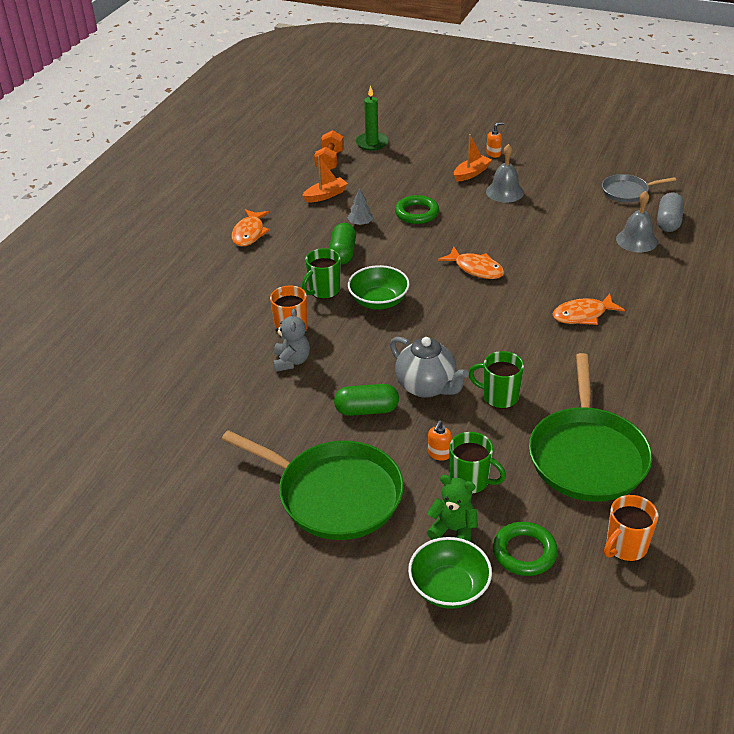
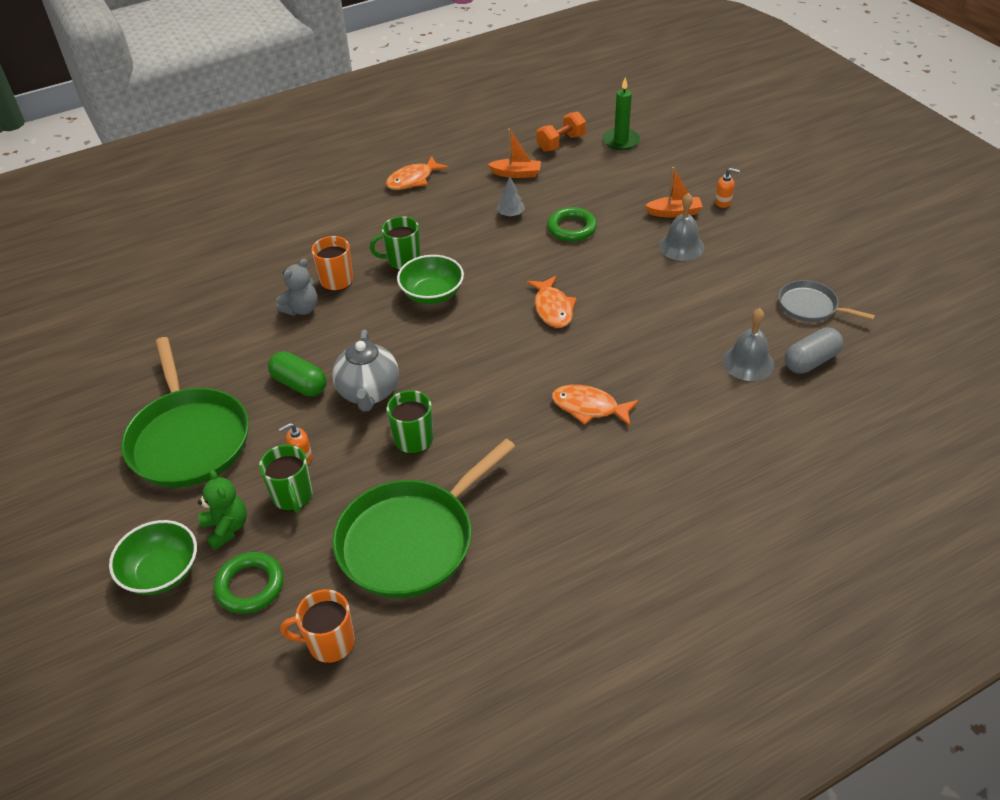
camera: 40 degrees right, 5 degrees up
(343, 253) = (461, 235): green capsule -> none

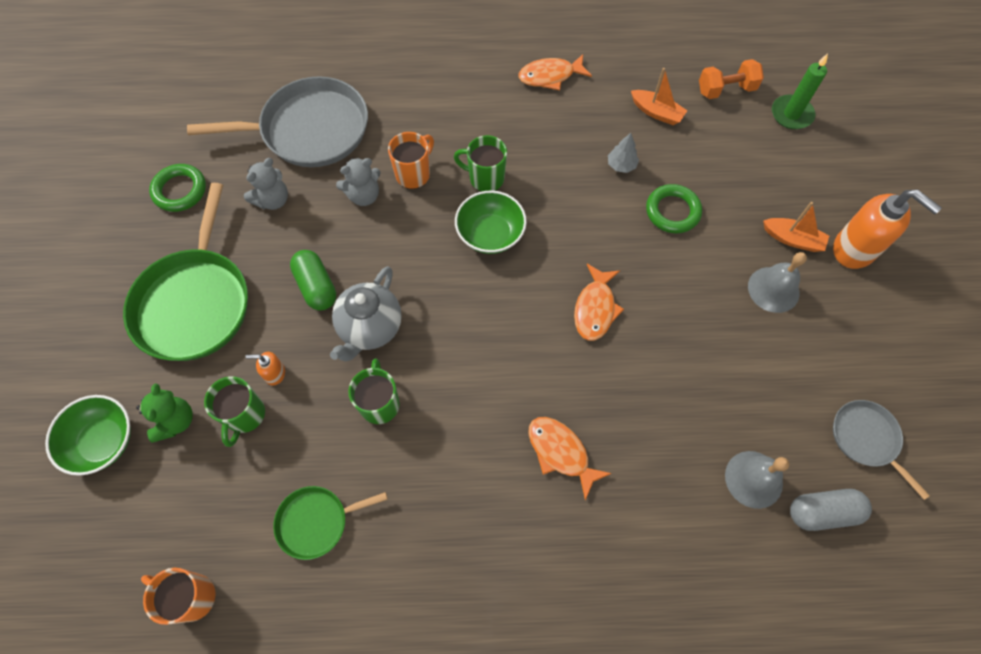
camera: 25 degrees right, 20 degrees up
(217, 342) = (273, 200): none -> grey teddy bear
(219, 283) = (309, 130): none -> grey pan
(250, 586) = (162, 496): green ring -> green ring (180, 190)
(411, 540) = (316, 521): green pan -> green pan, size x0.52
(723, 202) = (854, 249): orange soap dispenser -> orange soap dispenser, size x2.22

